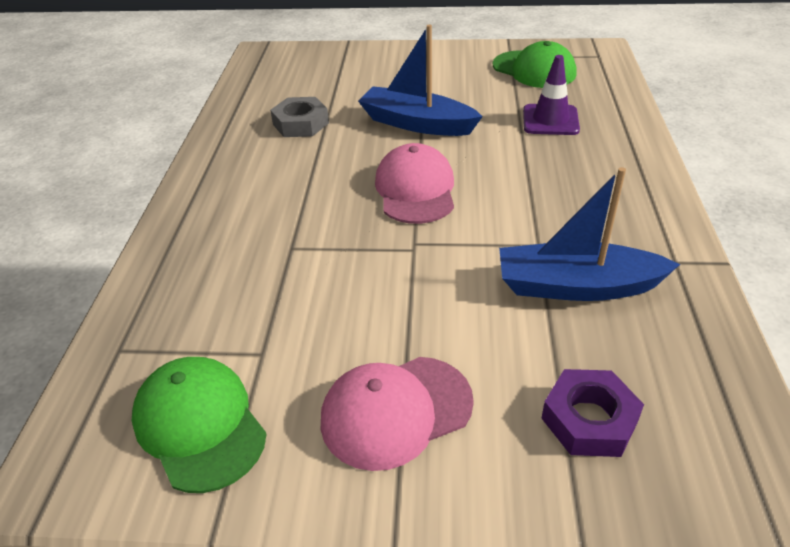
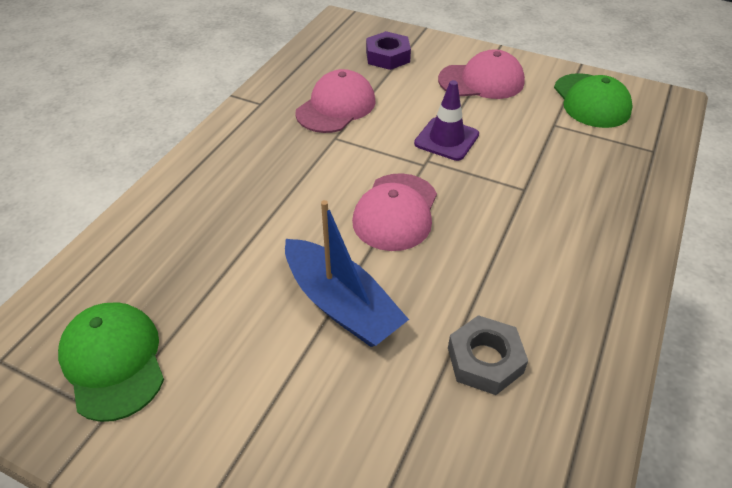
camera: 160 degrees left, 5 degrees up
(550, 120) = (198, 255): purple traffic cone -> purple traffic cone (446, 139)
(576, 286) = (336, 107): blue boat -> pink cap

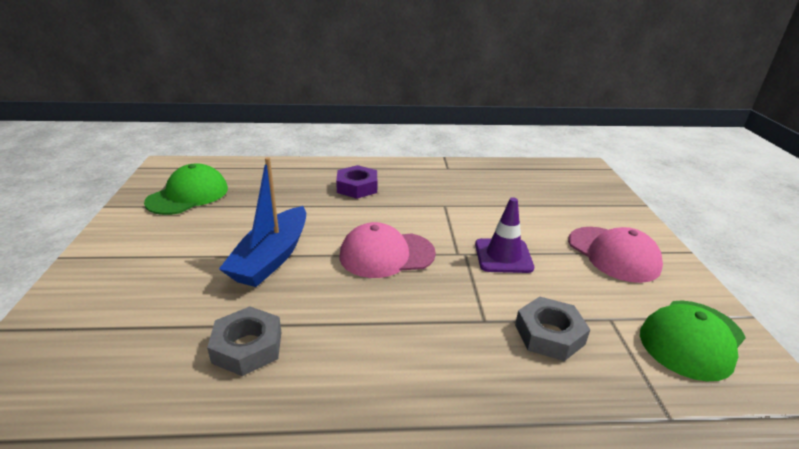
camera: 60 degrees right, 15 degrees down
(336, 107) = (480, 195): pink cap -> none
(387, 56) = (574, 198): purple nut -> purple nut (357, 187)
(557, 162) = (549, 334): none -> grey nut

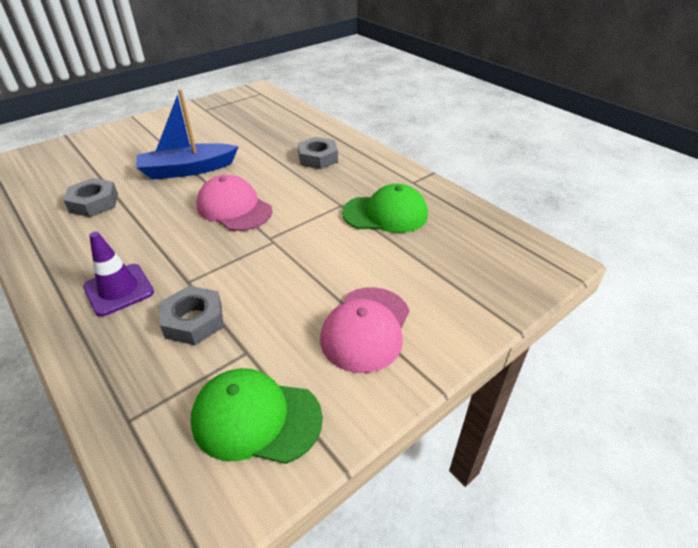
camera: 55 degrees right, 10 degrees up
(188, 195) = (230, 112): green cap -> green cap (385, 214)
(357, 187) = (318, 158): purple nut -> grey nut
(503, 256) = (289, 262): purple traffic cone -> purple traffic cone (119, 290)

